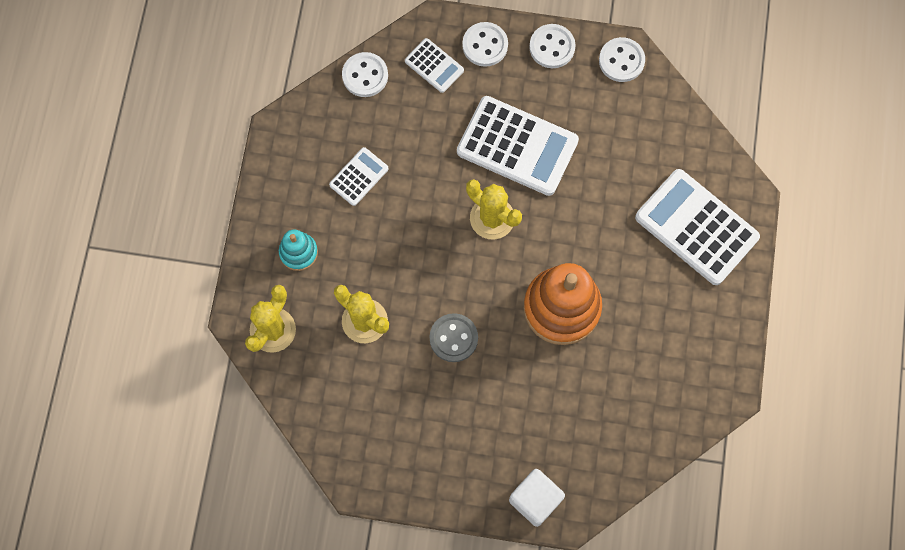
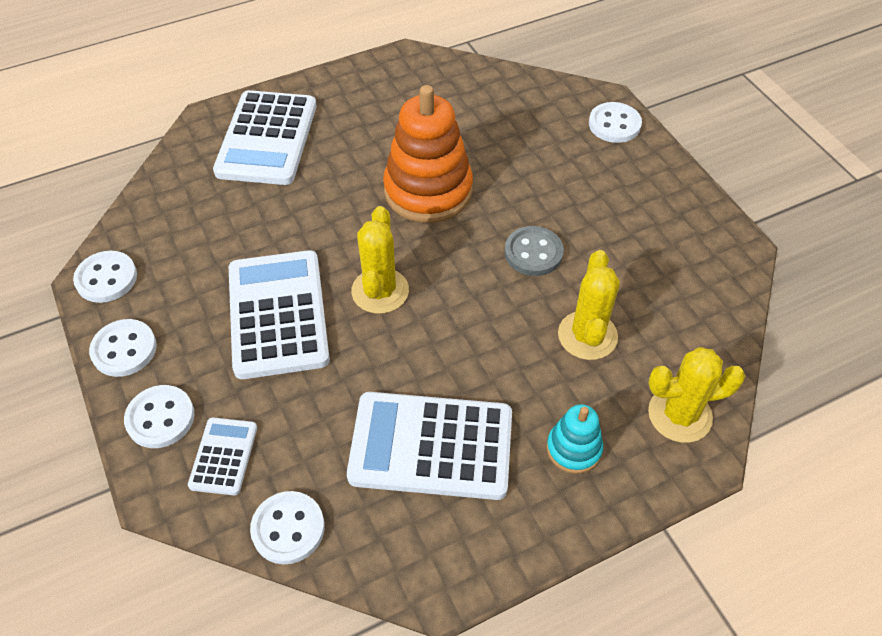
camera: 125 degrees left, 20 degrees down
(359, 177) = (431, 446): white calculator -> white calculator, size x2.00
(535, 499) = (614, 124): white cube -> white button

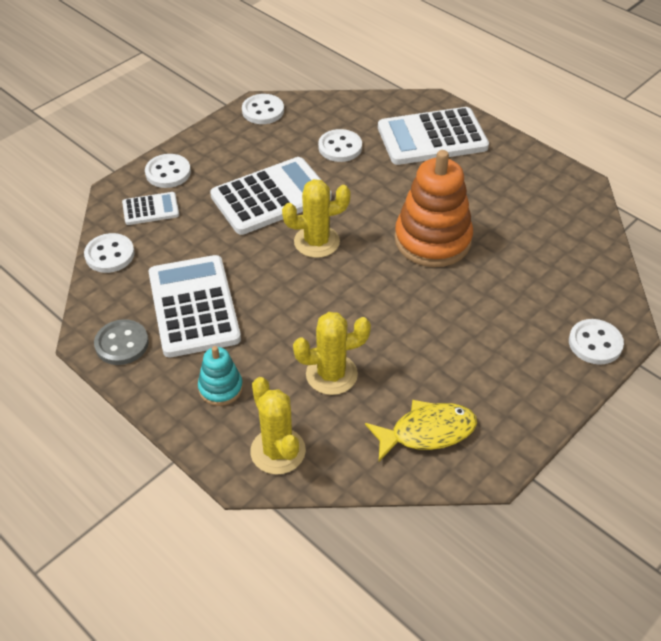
camera: 70 degrees right, 5 degrees down
(124, 349) = (211, 139): white button -> white button (340, 147)
(533, 253) = (401, 321): grey button -> grey button (122, 344)
(685, 279) = (427, 432): none -> yellow fish

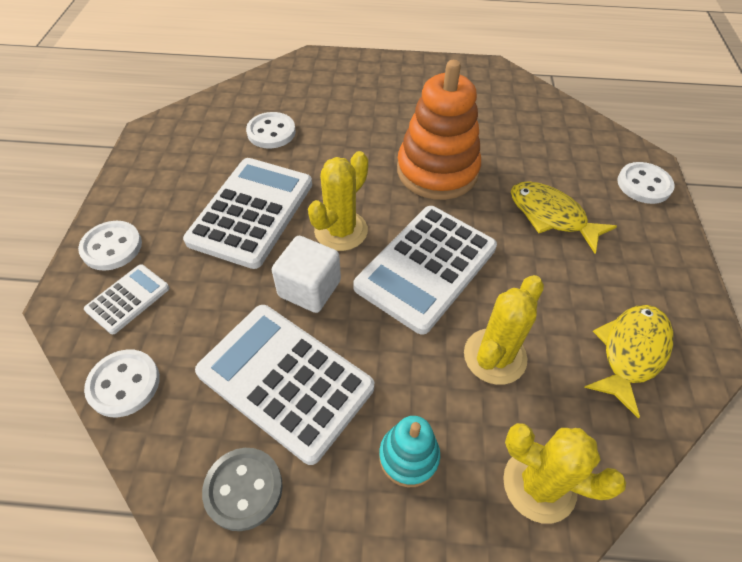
camera: 40 degrees left, 5 degrees up
(259, 265) = (309, 288): none -> white cube
(263, 111) = (161, 134): white button -> none
(432, 137) = (342, 86): white calculator -> white calculator (426, 267)
(483, 319) = (551, 216): none -> yellow fish

